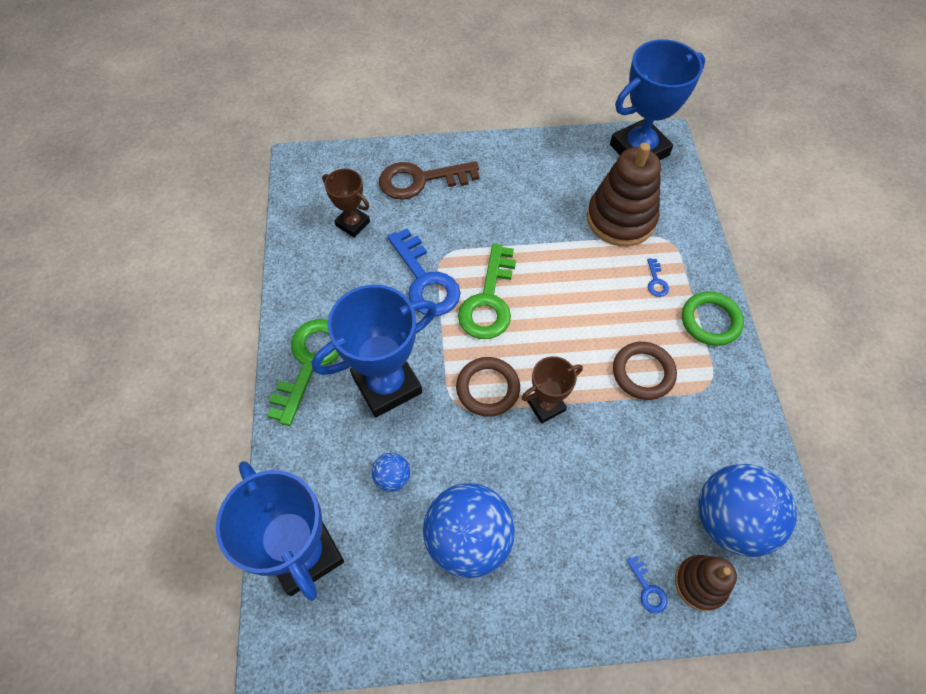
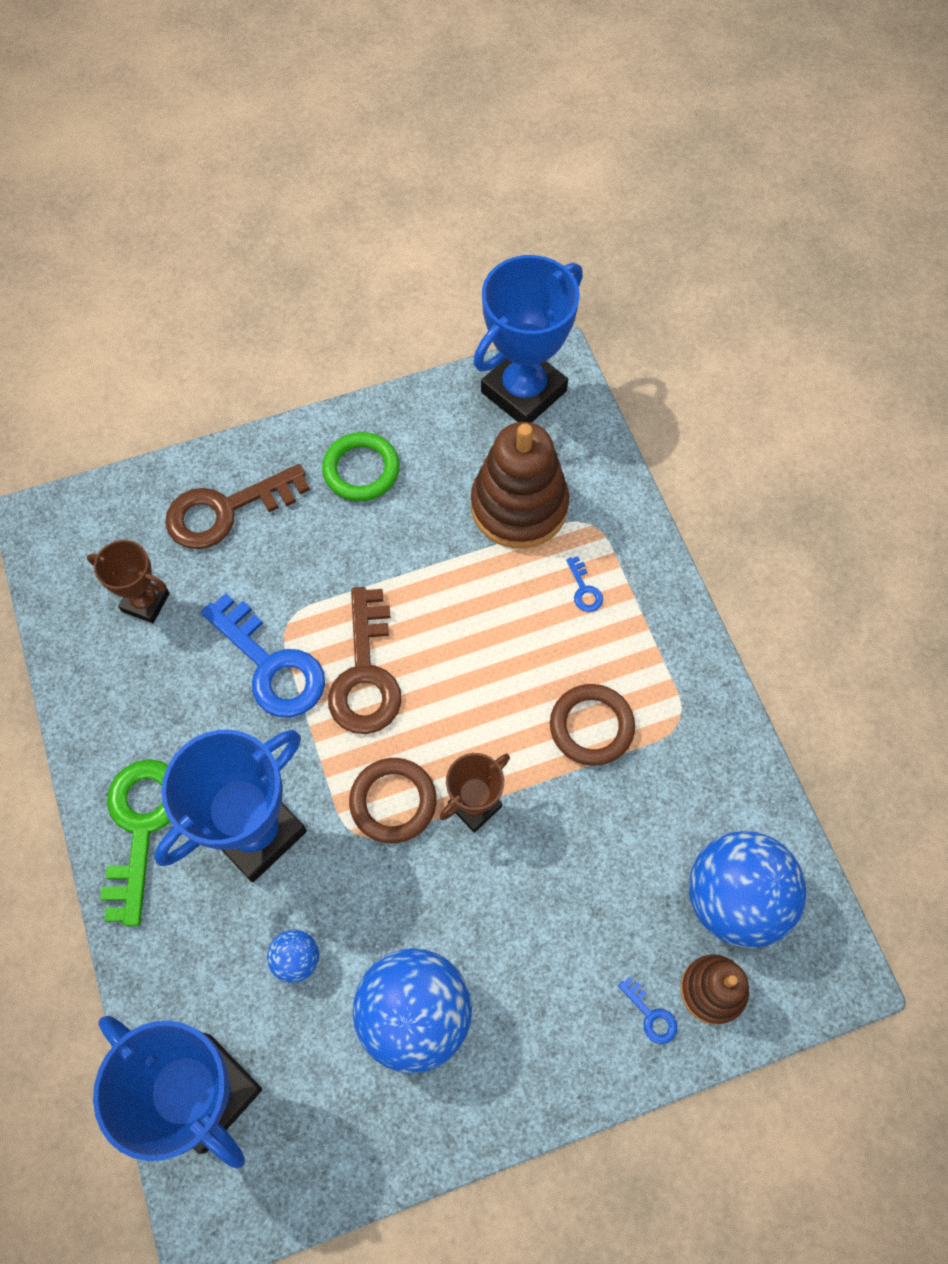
camera: 15 degrees left, 5 degrees up
(489, 301) = (366, 674): green key -> brown key
(710, 321) = (665, 630): green ring -> green ring (361, 470)

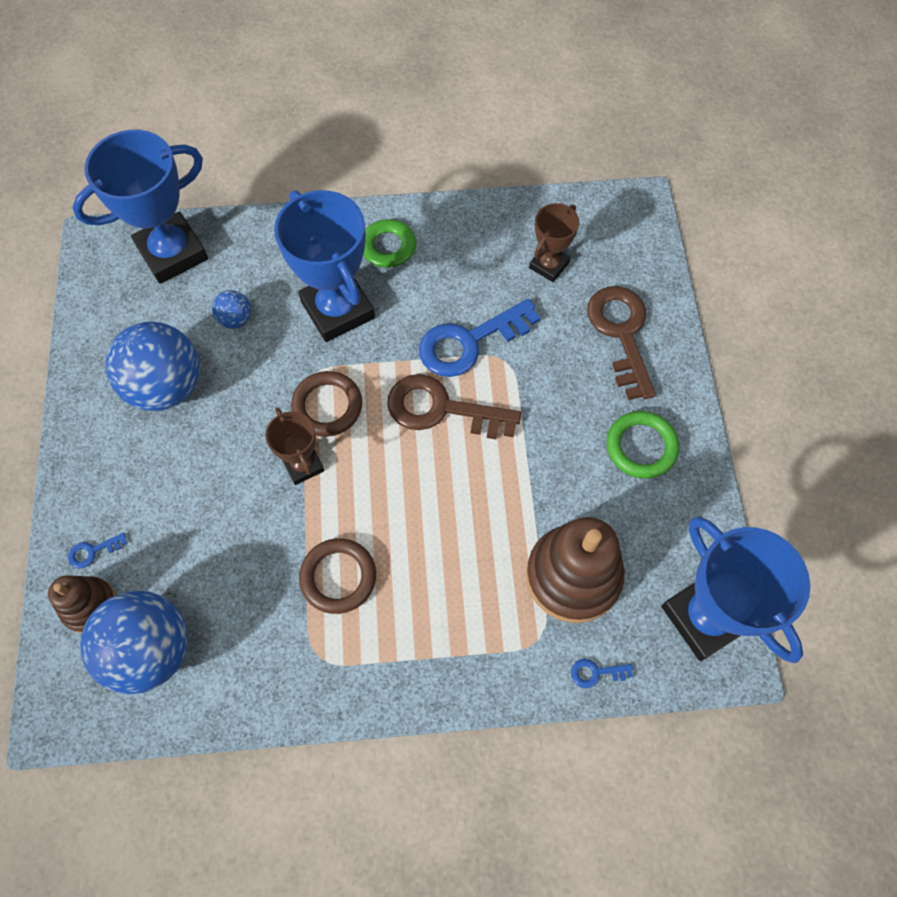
camera: 105 degrees right, 0 degrees up
(584, 589) = (471, 611): blue key -> blue key (596, 673)

